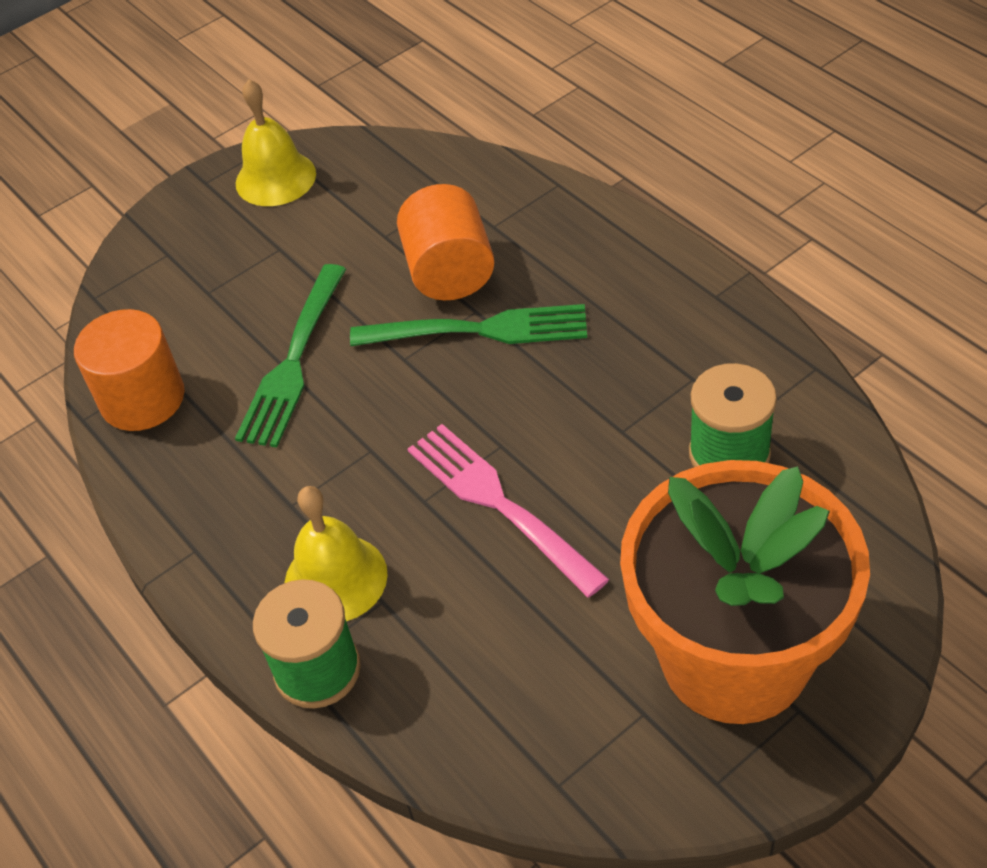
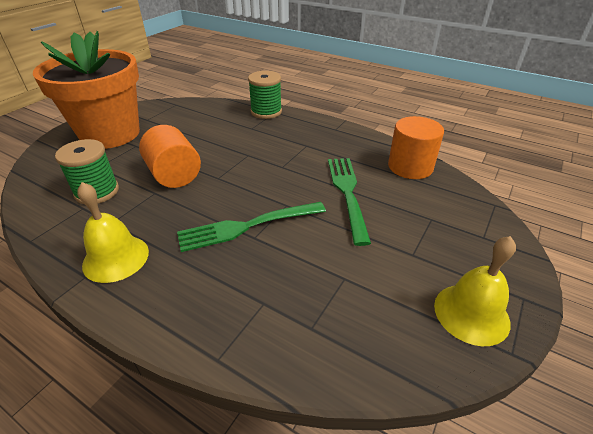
camera: 155 degrees right, 10 degrees down
(335, 578) = (273, 130): yellow bell -> yellow bell (116, 258)
(449, 271) = (282, 259): orange cylinder -> orange cylinder (174, 175)
(501, 505) = (212, 158): pink fork -> none

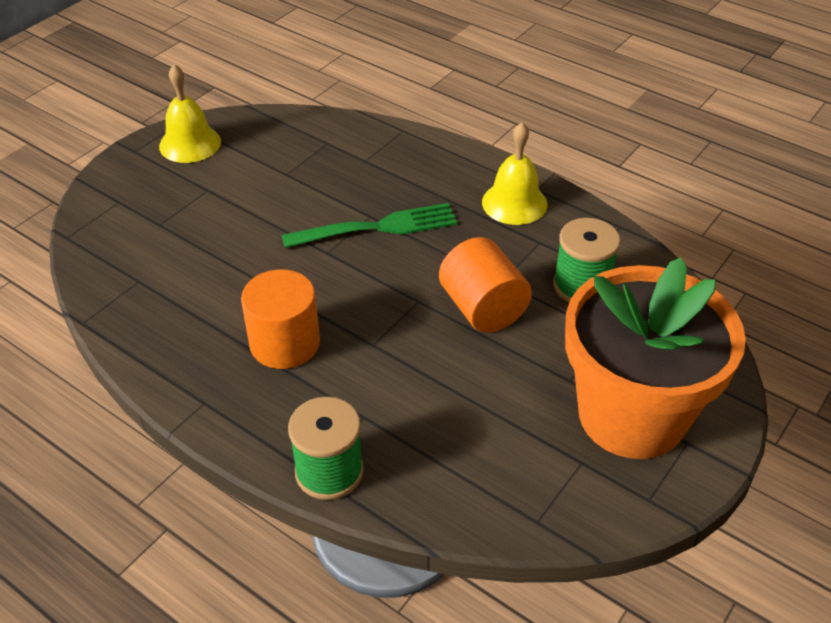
camera: 175 degrees left, 5 degrees up
(348, 194) = (242, 262): green fork -> none
(410, 167) = (129, 302): orange cylinder -> orange cylinder (284, 343)

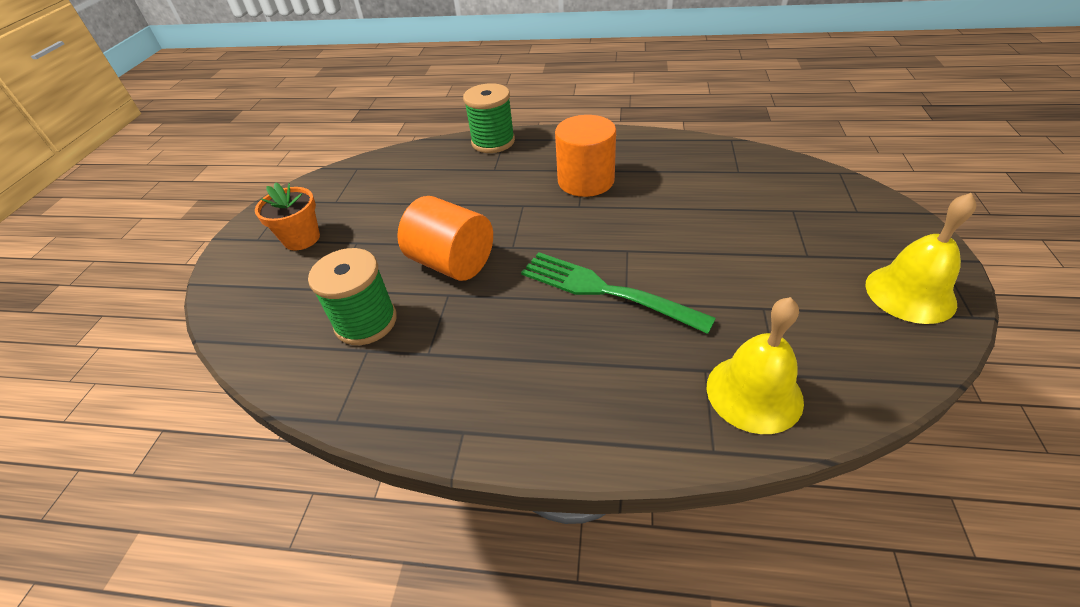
camera: 155 degrees right, 0 degrees up
(376, 228) = (607, 291): green fork -> green fork turned 75 degrees clockwise
(514, 203) = (481, 393): yellow bell -> yellow bell (754, 393)
(631, 415) = (302, 238): orange flower pot -> orange flower pot, size x0.41

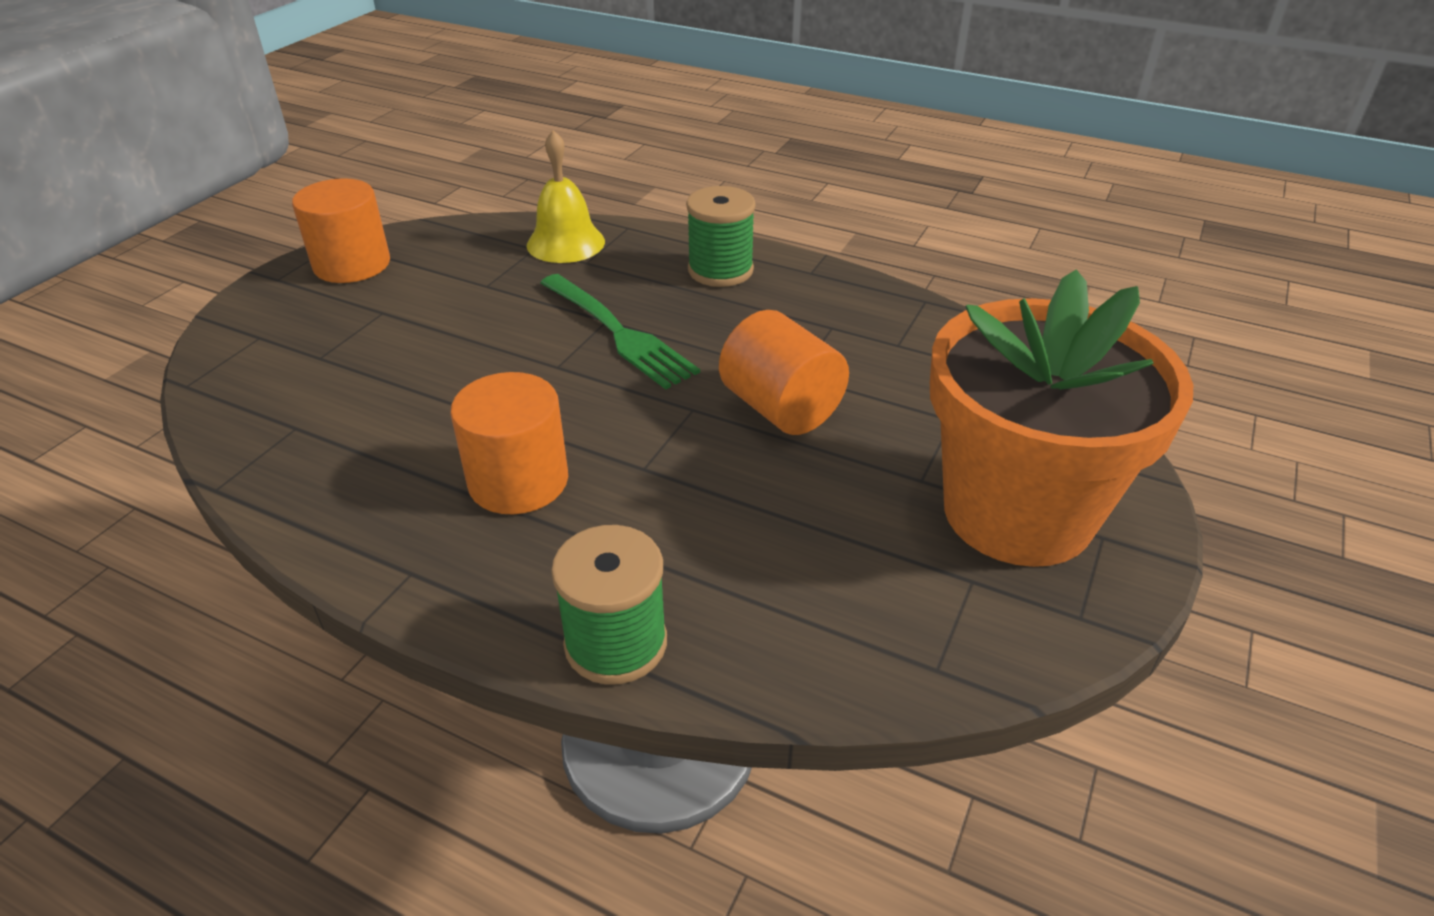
camera: 165 degrees left, 5 degrees down
(302, 238) = (1017, 512): orange flower pot -> orange flower pot, size x2.41
(366, 322) = (900, 369): green spool -> green spool (720, 270)
(910, 293) = (352, 264): yellow bell -> orange cylinder

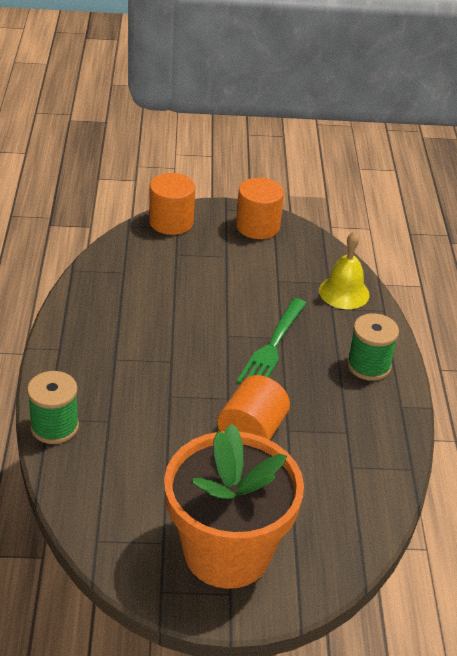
camera: 60 degrees right, 0 degrees up
(518, 481) = (133, 357): orange cylinder -> orange cylinder (171, 222)

